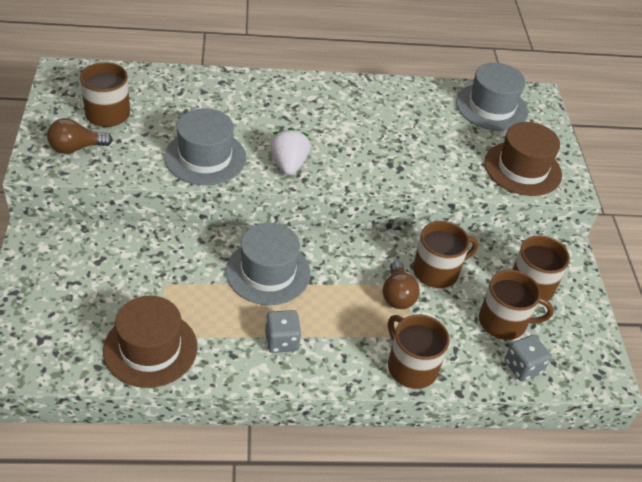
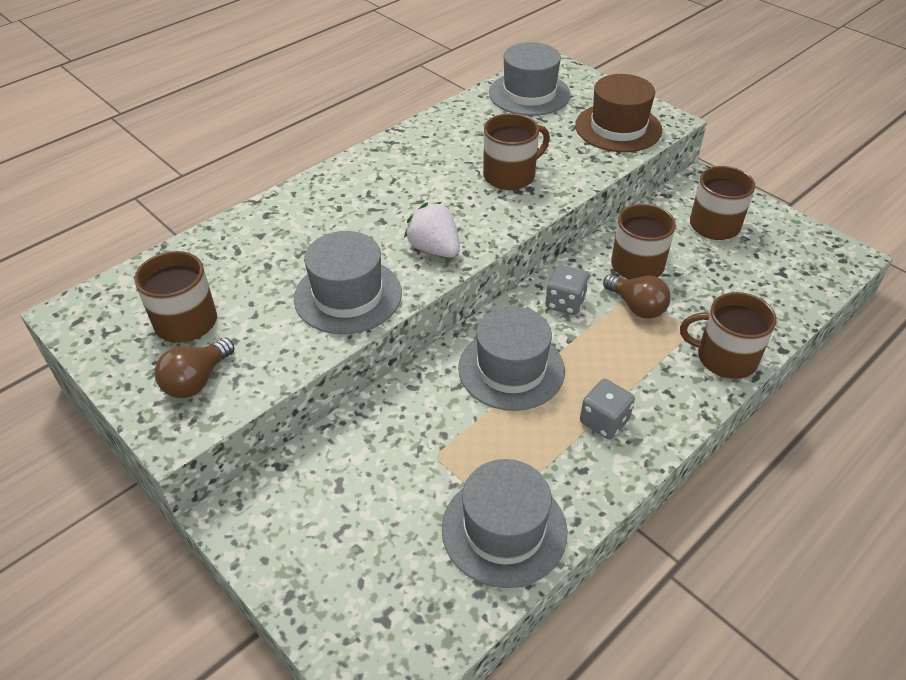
camera: 35 degrees left, 0 degrees up
(150, 348) = (504, 529): brown hat -> grey hat
(504, 322) = (735, 268): brown mug -> brown mug (510, 175)
(523, 367) = (793, 293): grey dice -> grey dice (565, 303)

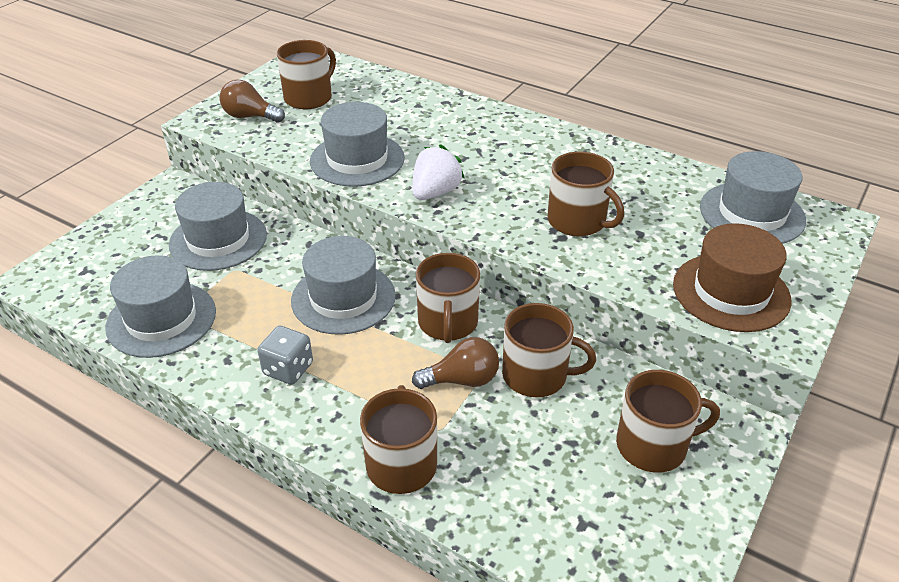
camera: 75 degrees right, 5 degrees down
(373, 469) = (218, 239): none -> grey hat
(565, 303) = (448, 323): grey dice -> brown mug
(636, 306) = (462, 380): brown light bulb -> brown light bulb turned 135 degrees counterclockwise

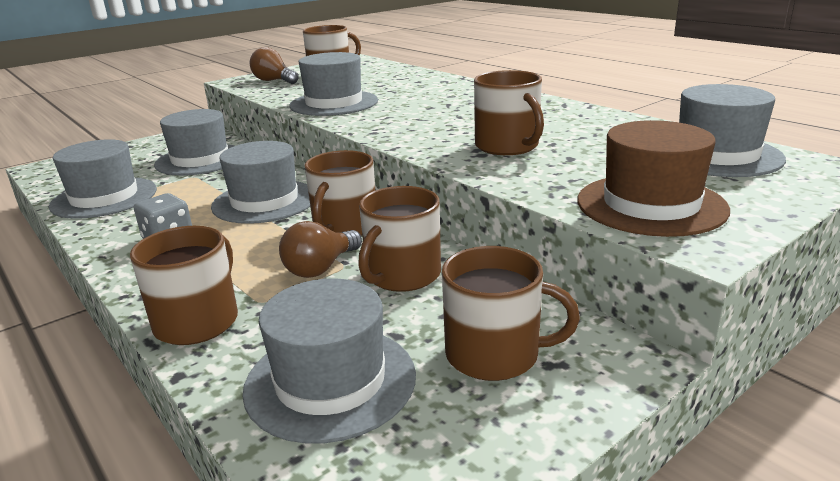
camera: 20 degrees right, 15 degrees down
(435, 192) = (383, 122): white strawberry -> none
(462, 380) = (320, 268): brown light bulb -> brown light bulb turned 120 degrees clockwise
(536, 375) = (402, 275): brown mug -> brown mug turned 90 degrees clockwise
(552, 499) = (330, 381): none -> grey hat

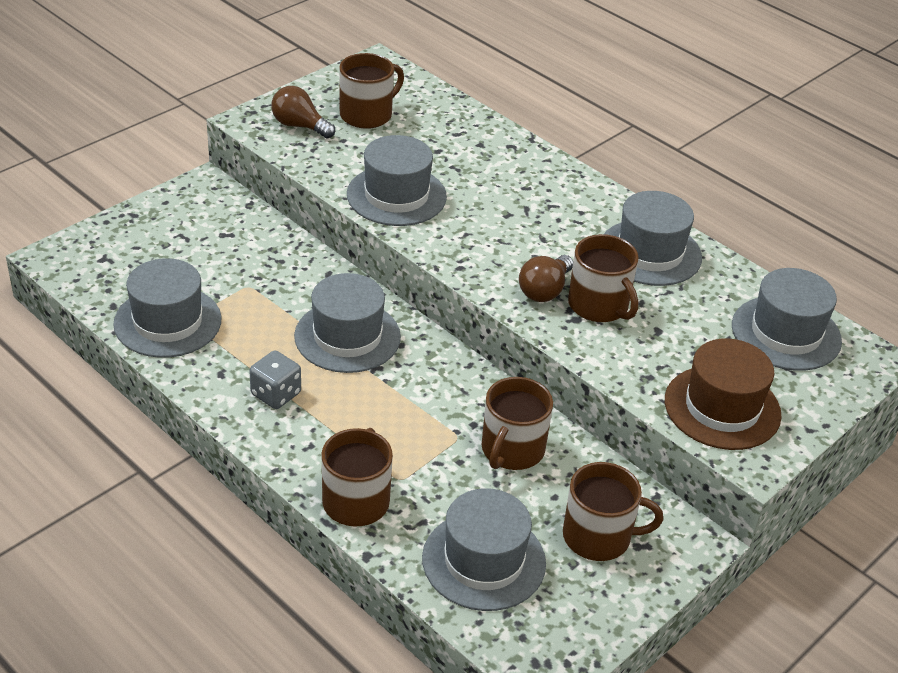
camera: 10 degrees left, 15 degrees up
(200, 160) = (239, 252): grey hat -> grey hat (650, 253)
(320, 268) = (438, 439): brown light bulb -> brown light bulb (544, 290)
(344, 227) = (442, 382): brown mug -> none

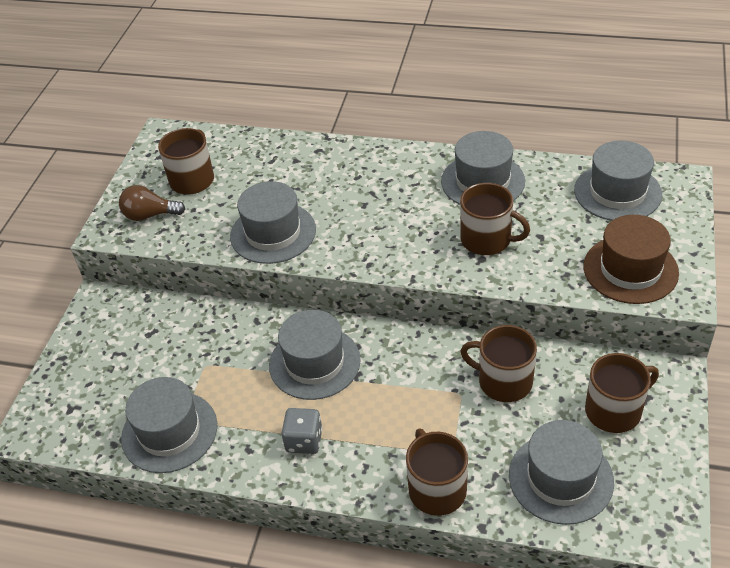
camera: 25 degrees left, 5 degrees up
(512, 450) = (503, 381): brown mug -> brown mug turned 120 degrees clockwise
(544, 290) = (442, 249): brown light bulb -> none

